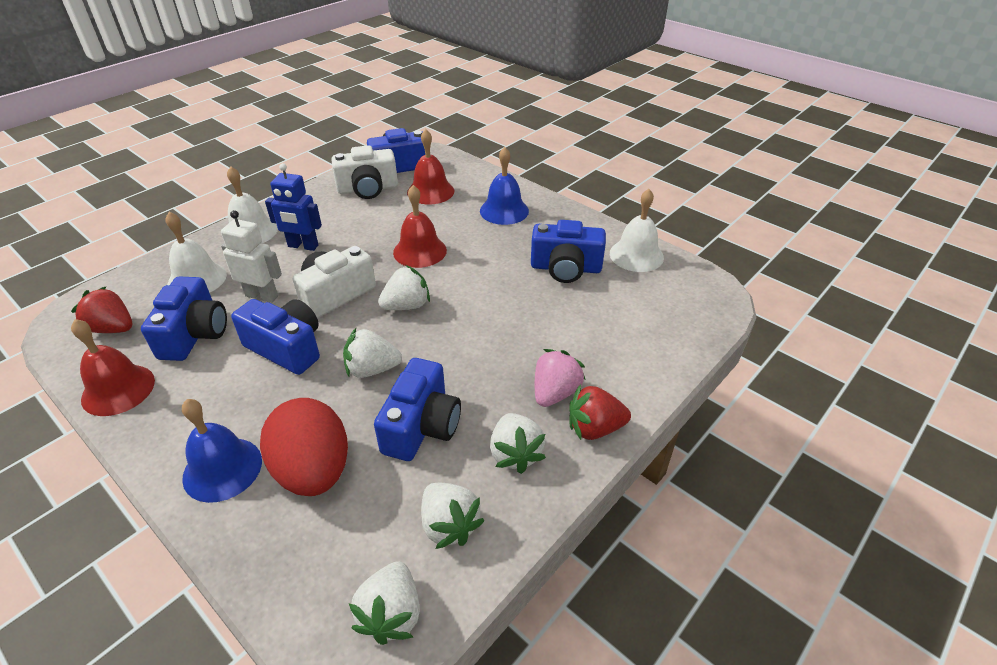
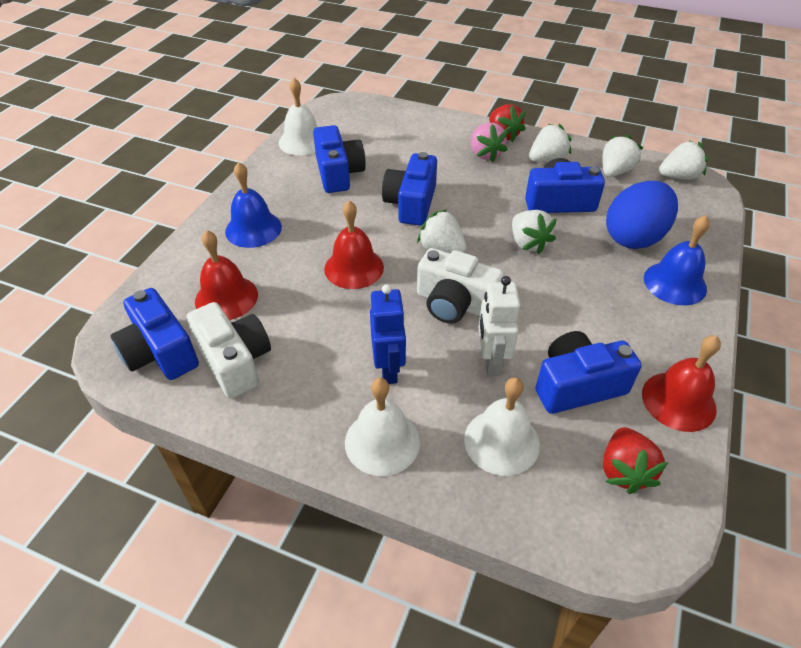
camera: 110 degrees left, 5 degrees up
(286, 348) = (544, 305): blue camera -> blue camera (411, 204)
(313, 470) = (634, 237): red egg -> blue egg
(555, 393) = (485, 154): pink strawberry -> pink strawberry turned 120 degrees counterclockwise

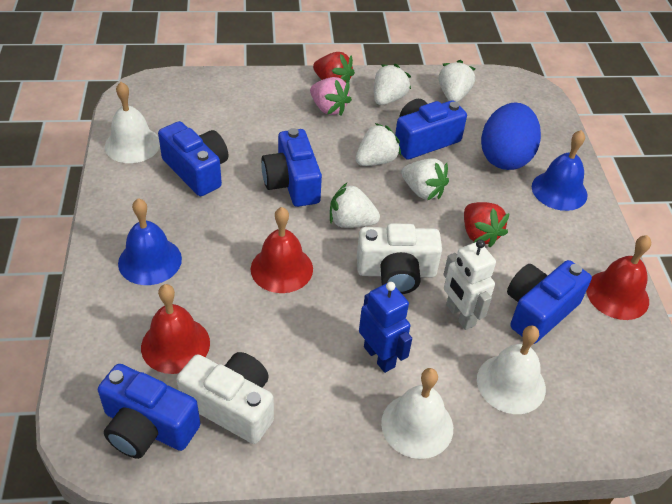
camera: 30 degrees left, 0 degrees up
(624, 470) = (612, 369): red strawberry -> red strawberry (479, 234)
(678, 176) = (507, 86): white strawberry -> white strawberry (376, 160)

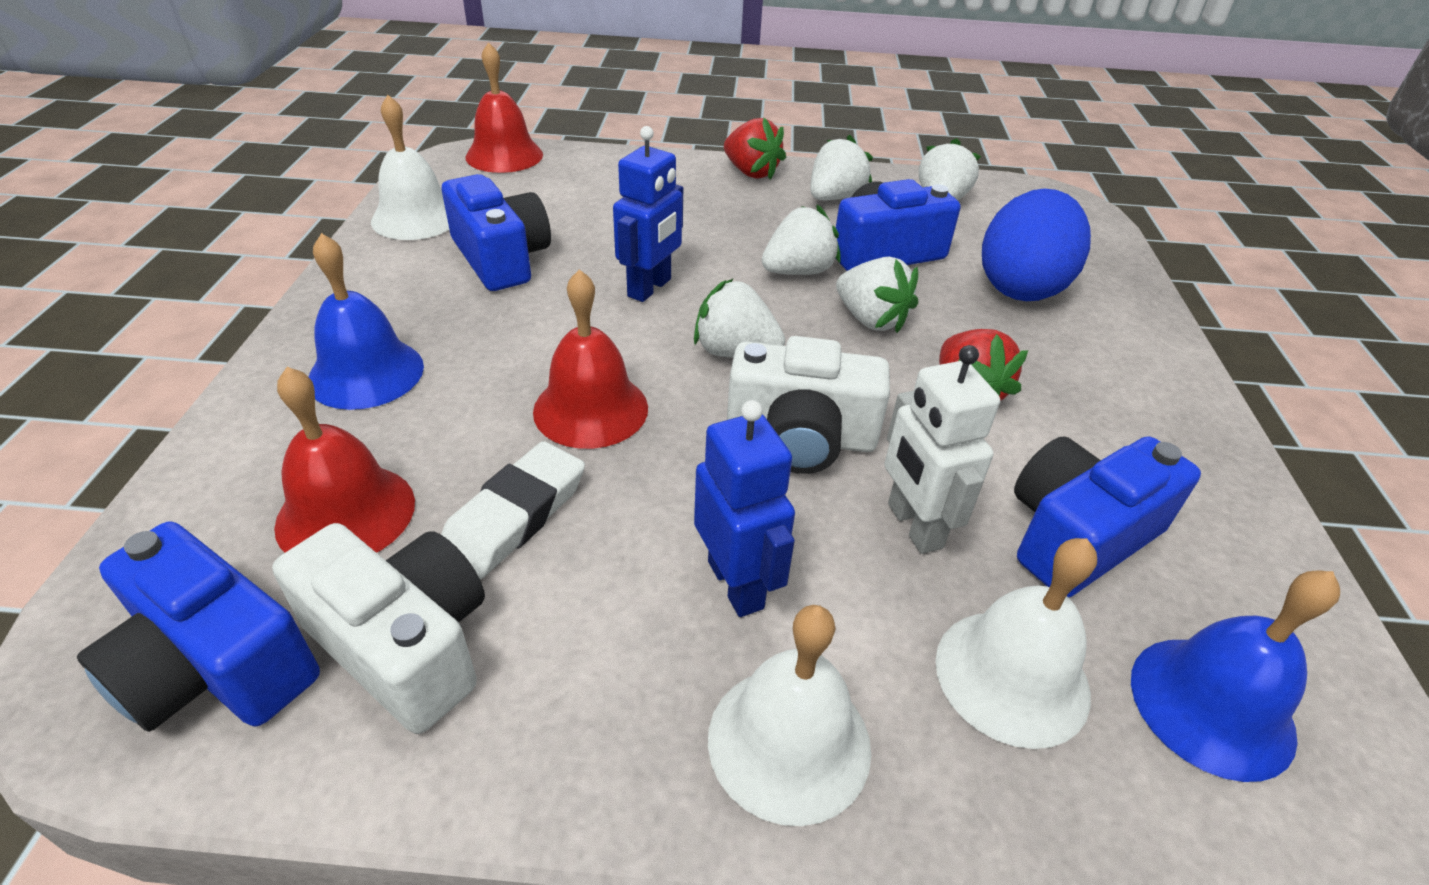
camera: 10 degrees right, 5 degrees down
(262, 335) = (515, 516): none -> white eraser
(292, 183) = (650, 288): blue camera -> blue robot
(328, 108) = (737, 201): pink strawberry -> none
(559, 190) = (1118, 342): blue bell -> blue bell (1211, 705)
(617, 294) = (1242, 524): red bell -> red bell (504, 155)

